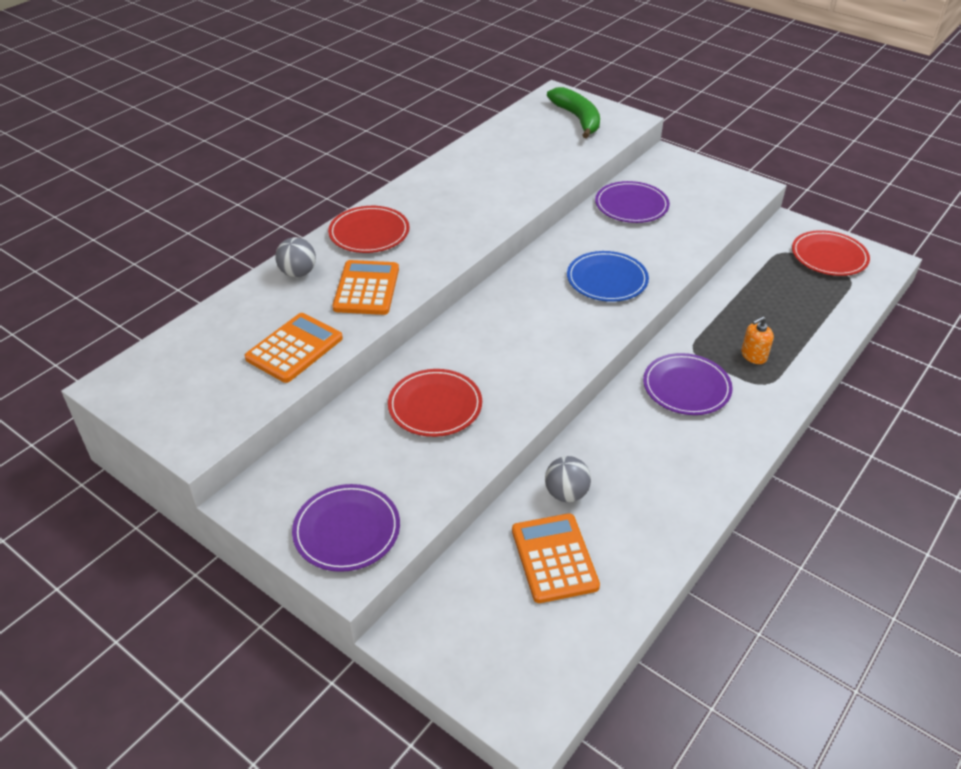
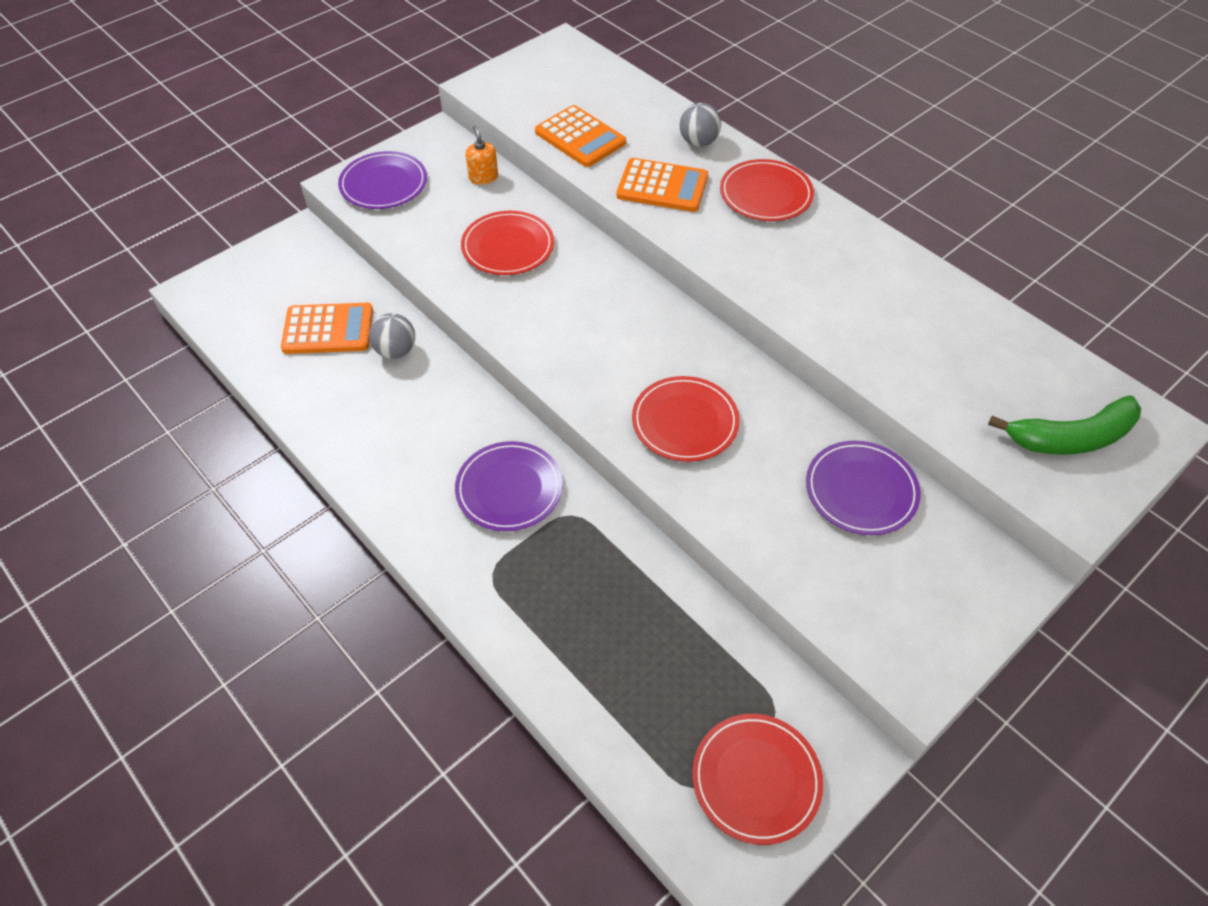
camera: 100 degrees right, 10 degrees up
(607, 279) = (685, 422): blue plate -> red plate
(753, 355) = (545, 580): orange soap dispenser -> orange soap dispenser (483, 177)

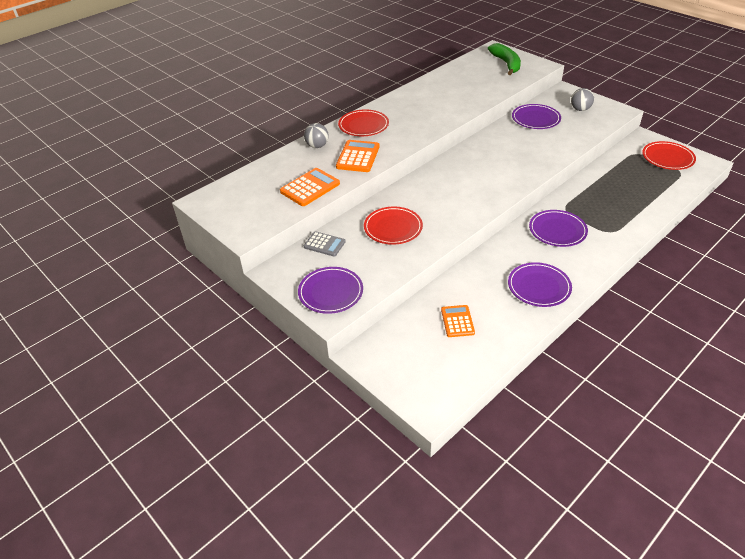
camera: 90 degrees left, 10 degrees down
(328, 329) = (457, 321): orange calculator -> orange calculator, size x0.66
(372, 435) = (539, 287): none -> purple plate
(396, 351) = (470, 286): grey ball -> grey ball (580, 109)
(483, 177) = (324, 244): orange soap dispenser -> grey calculator
(685, 422) = (513, 162): red plate -> none

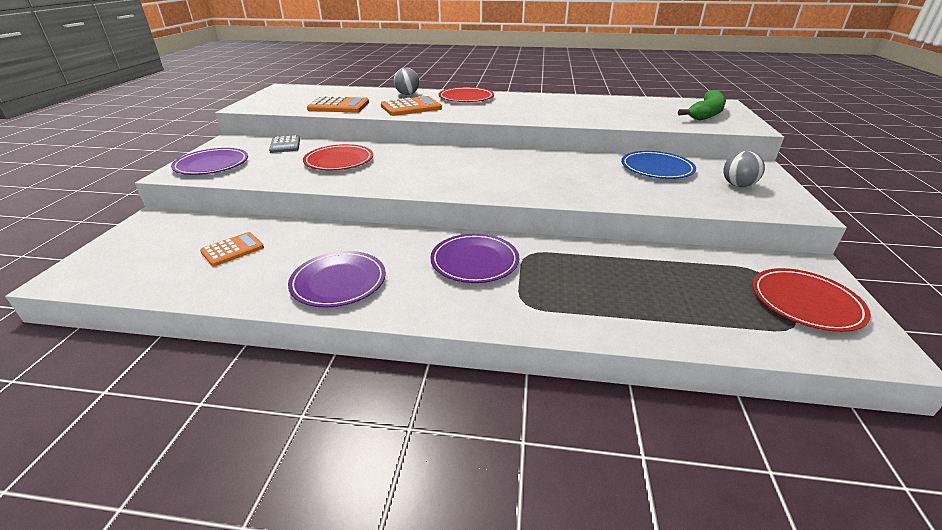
camera: 50 degrees right, 10 degrees down
(535, 119) = (656, 168): purple plate -> blue plate

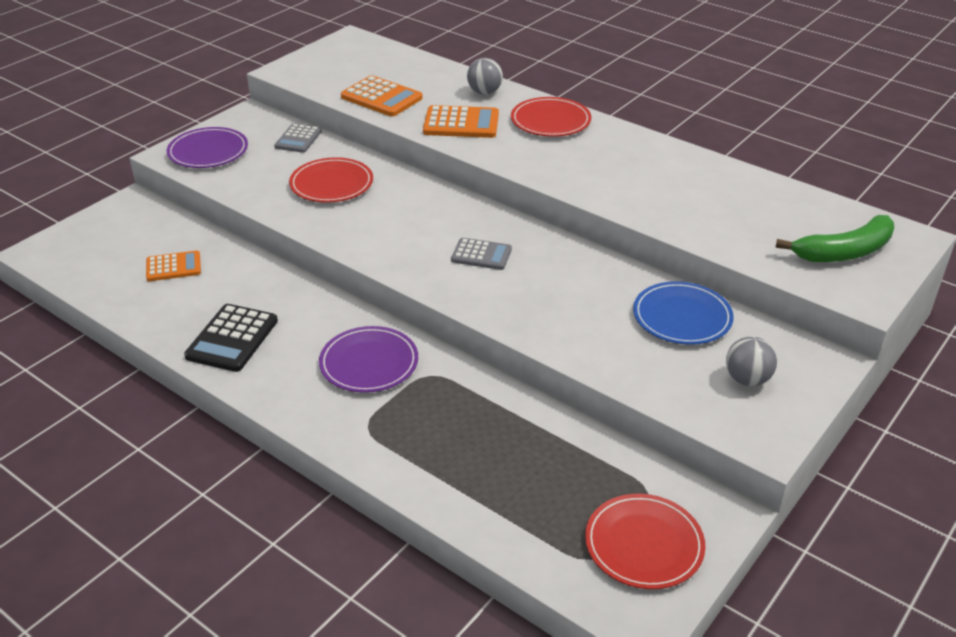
camera: 30 degrees right, 5 degrees up
(338, 282) = (232, 338): purple plate -> black calculator
(495, 170) = (481, 255): none -> grey calculator

